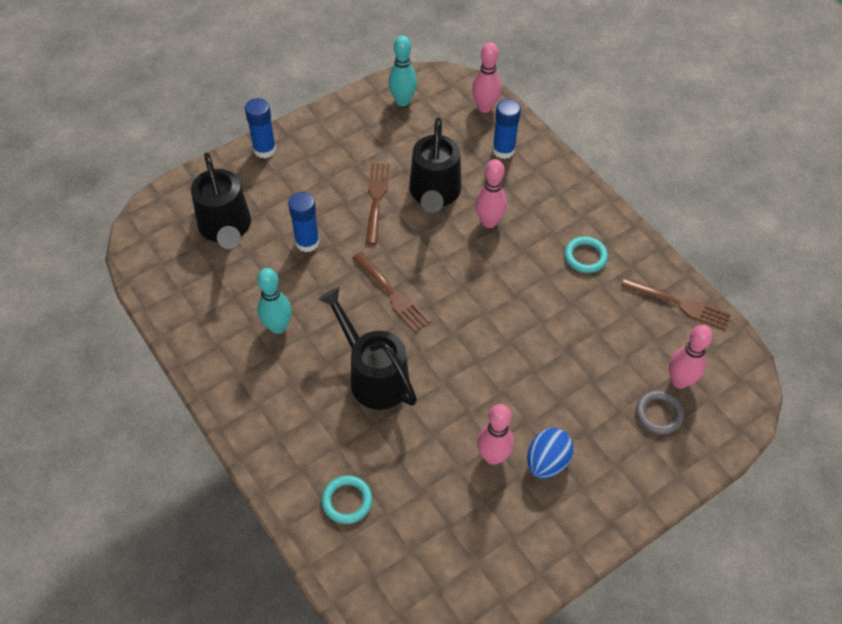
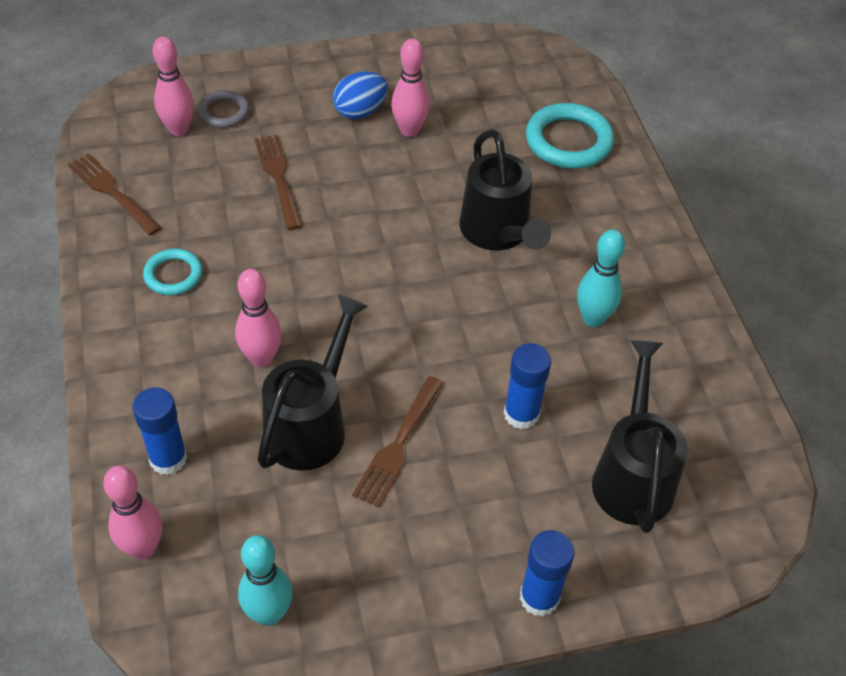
camera: 160 degrees left, 5 degrees down
(347, 501) = (568, 141): turquoise ring -> turquoise ring, size x1.70
(392, 294) = (436, 310): brown fork -> brown fork (278, 177)

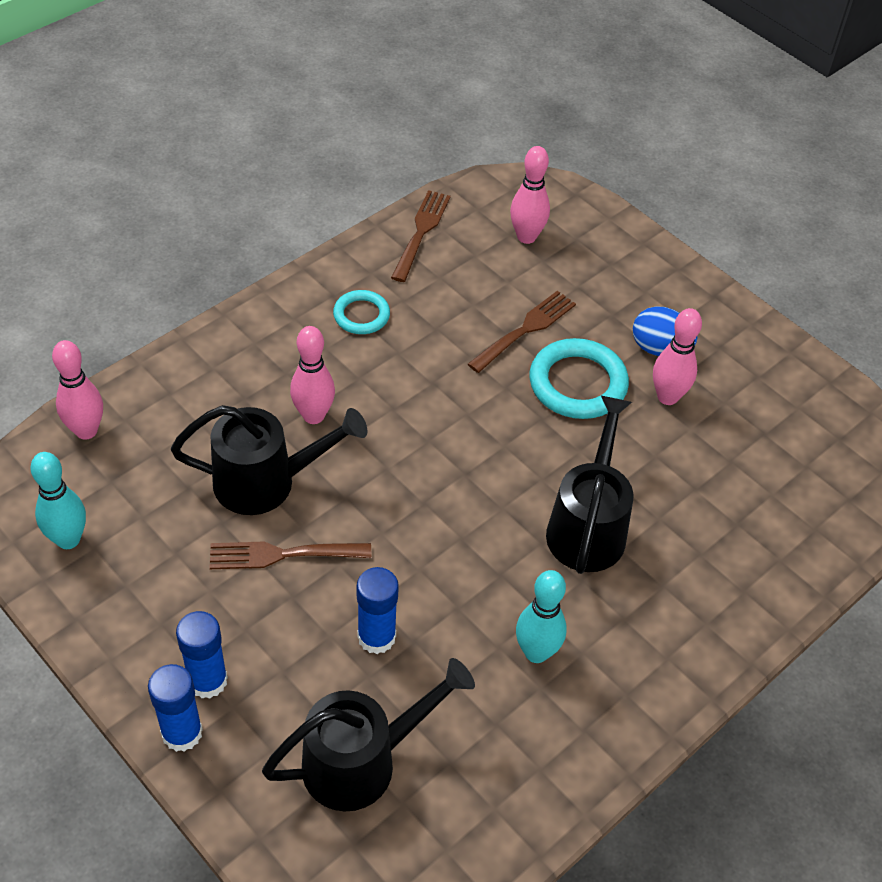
camera: 60 degrees right, 0 degrees up
(168, 459) = (176, 405): blue glue stick -> blue glue stick (207, 680)
(223, 112) = (572, 255): grey ring -> none
(498, 233) = (588, 526): black watering can -> black watering can turned 150 degrees clockwise
(568, 141) = (769, 535): turquoise ring -> turquoise ring (577, 383)

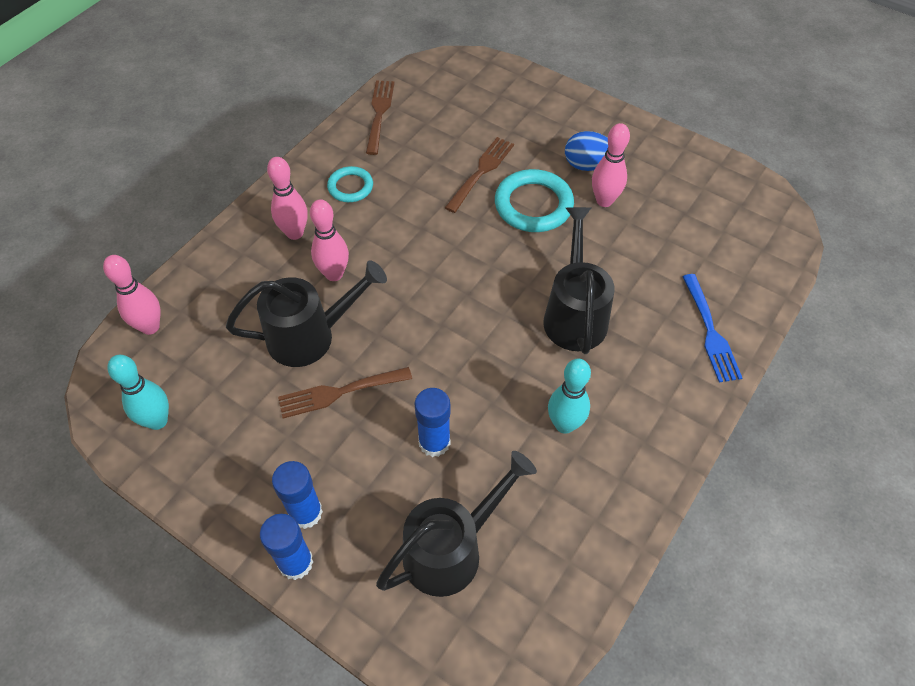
camera: 10 degrees left, 5 degrees up
(526, 237) = (461, 101): pink bowling pin -> pink bowling pin (295, 233)
(749, 584) = (710, 332): none -> blue fork

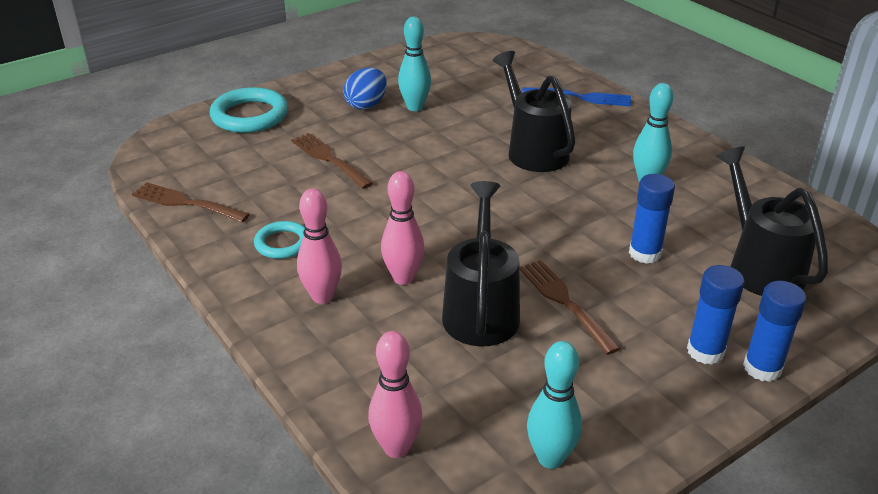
camera: 70 degrees left, 20 degrees down
(339, 392) = (565, 302): brown fork -> brown fork turned 150 degrees clockwise
(533, 205) = (394, 141): turquoise ring -> turquoise ring (250, 115)
(574, 314) = (533, 150): black watering can -> black watering can turned 45 degrees clockwise
(604, 201) = (415, 107): pink bowling pin -> turquoise bowling pin

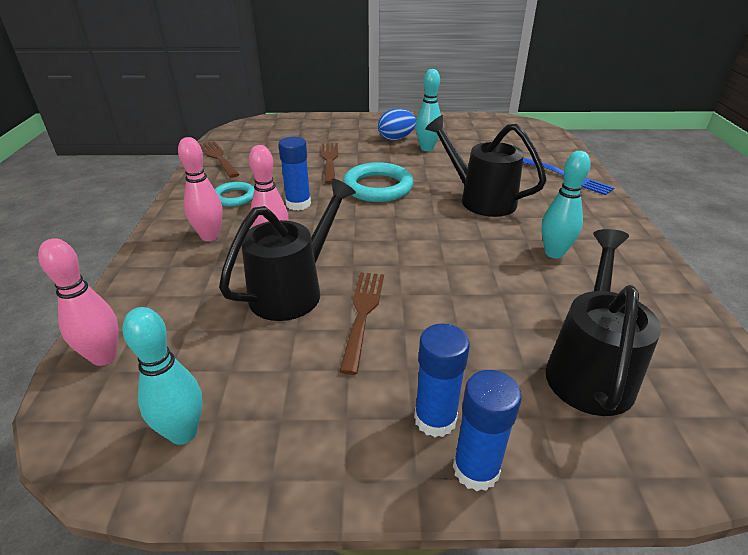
camera: 35 degrees right, 0 degrees up
(250, 115) = (318, 125): turquoise ring -> turquoise ring (378, 187)
(533, 150) = (480, 199): black watering can -> black watering can turned 60 degrees counterclockwise
(645, 253) = (481, 307): blue glue stick -> blue glue stick (298, 204)

